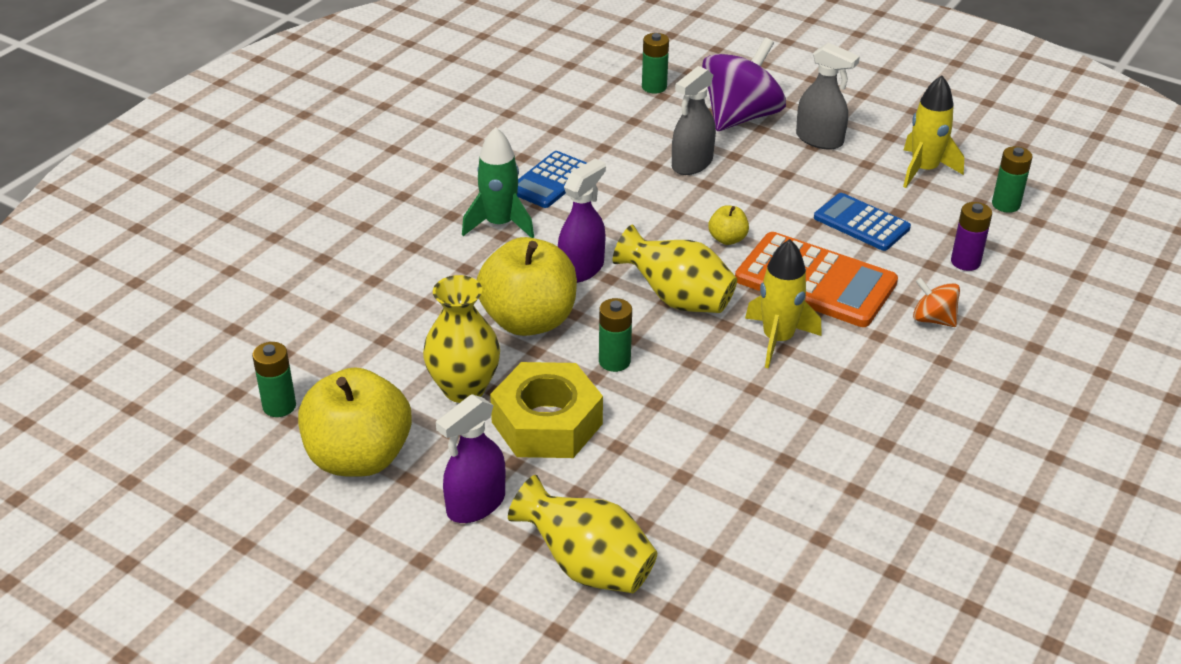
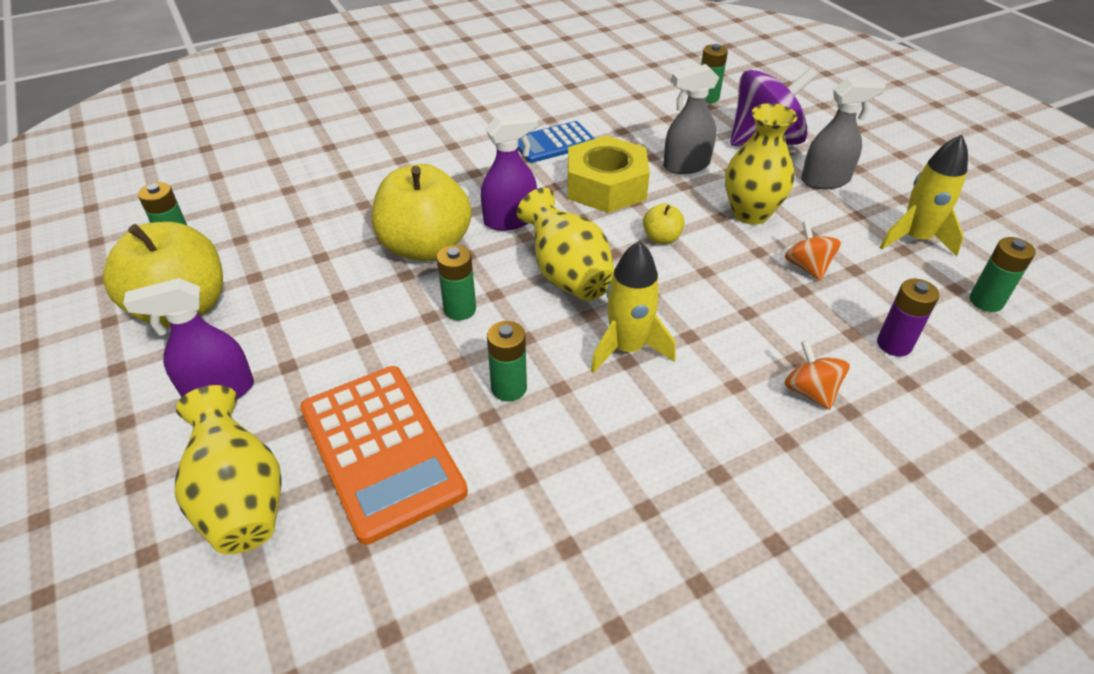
camera: 30 degrees right, 5 degrees up
(464, 388) = (318, 284): yellow vase -> yellow vase (750, 213)
(499, 224) = (481, 163): green rocket -> none
(547, 423) = (350, 342): yellow nut -> yellow nut (606, 186)
(714, 405) = (509, 388): none -> green battery
(815, 281) = (714, 306): orange calculator -> orange calculator (381, 450)
(819, 140) = (825, 180): grey spray bottle -> grey spray bottle turned 75 degrees counterclockwise
(861, 223) = (807, 267): blue calculator -> orange spinning top

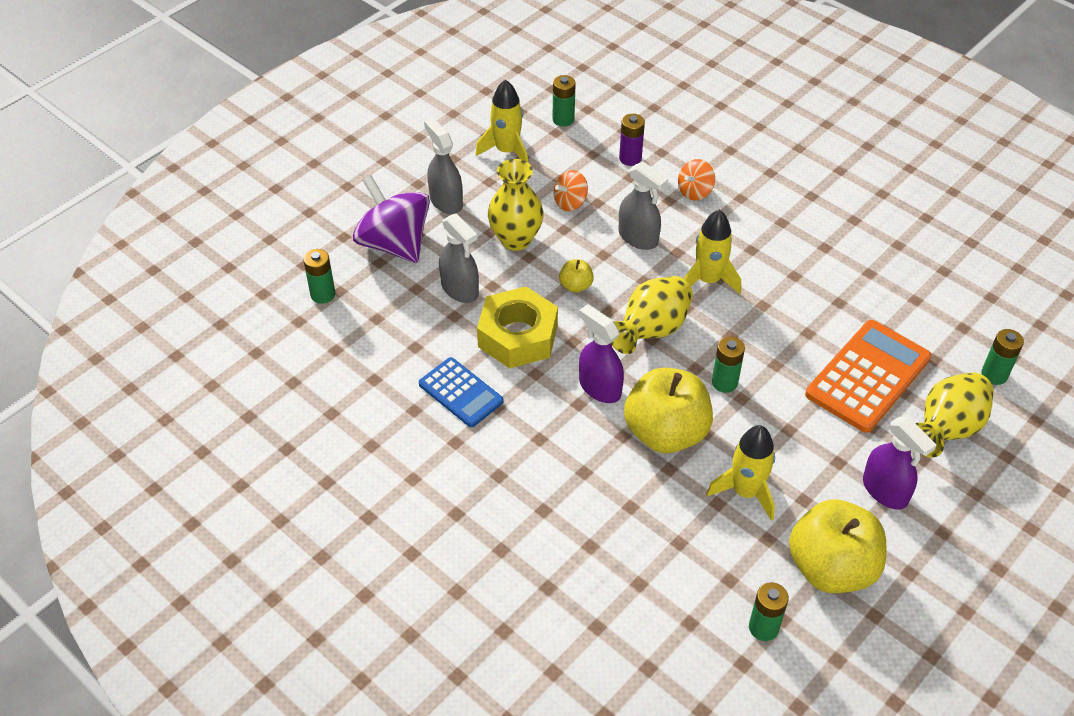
camera: 110 degrees left, 5 degrees up
(315, 279) = (745, 492): none -> yellow rocket
(509, 388) = (780, 330): green battery -> green battery (994, 375)
(726, 307) = (638, 238): none -> grey spray bottle

